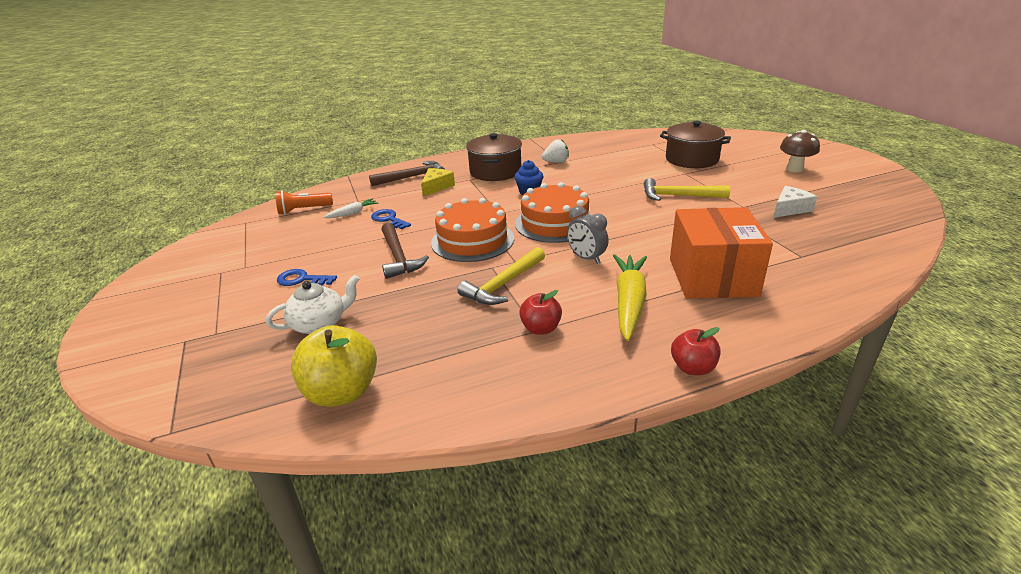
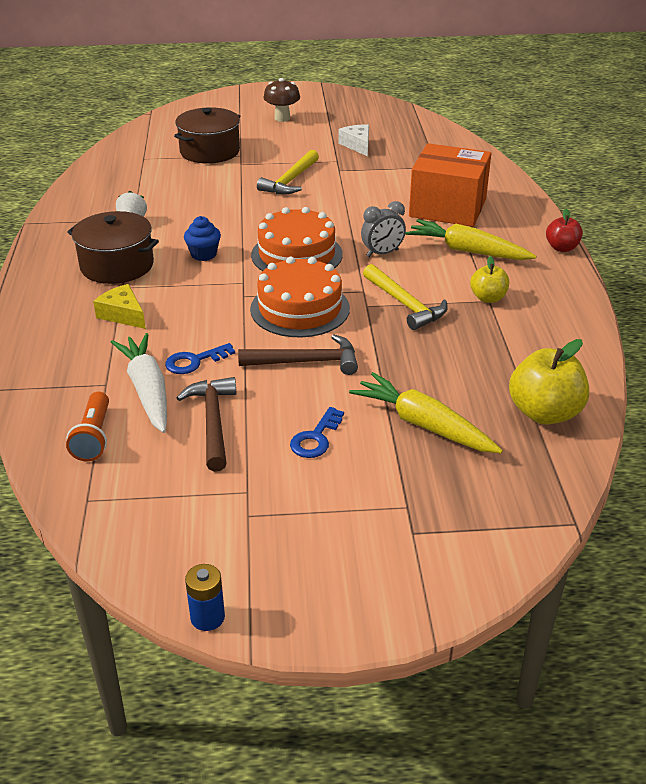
camera: 75 degrees left, 5 degrees up
(131, 279) = (207, 617): none -> blue battery
(320, 324) = (423, 425): white teapot -> yellow carrot
(353, 213) = (147, 390): white carrot -> white carrot, size x1.94
(412, 177) = (65, 330): brown hammer -> brown hammer (213, 422)
(541, 328) = (488, 298): red apple -> yellow apple

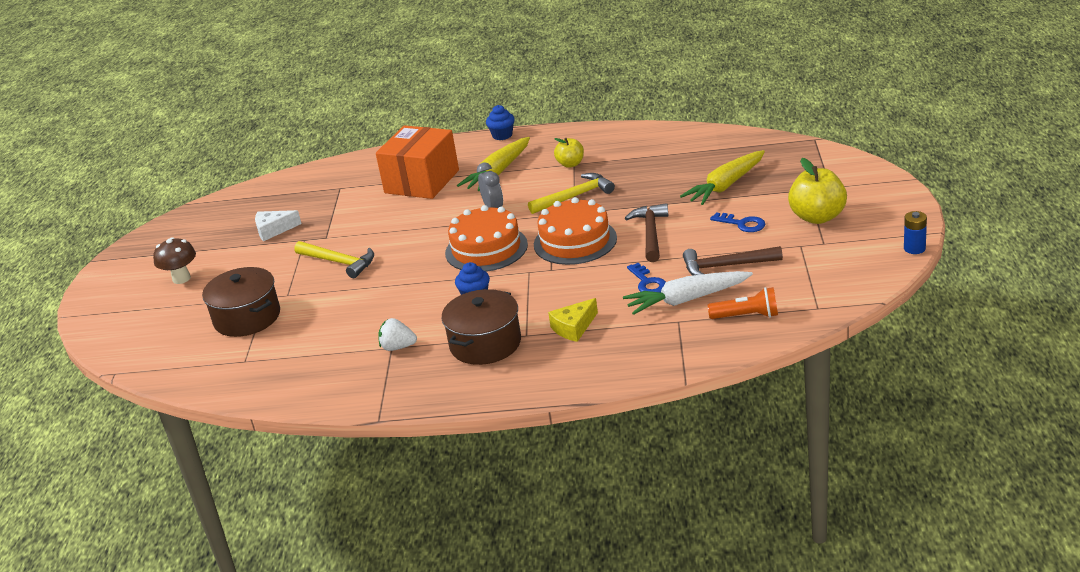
camera: 80 degrees left, 5 degrees down
(544, 413) = (711, 146): yellow apple -> yellow apple (817, 217)
(561, 248) = (502, 135): red apple -> blue cupcake

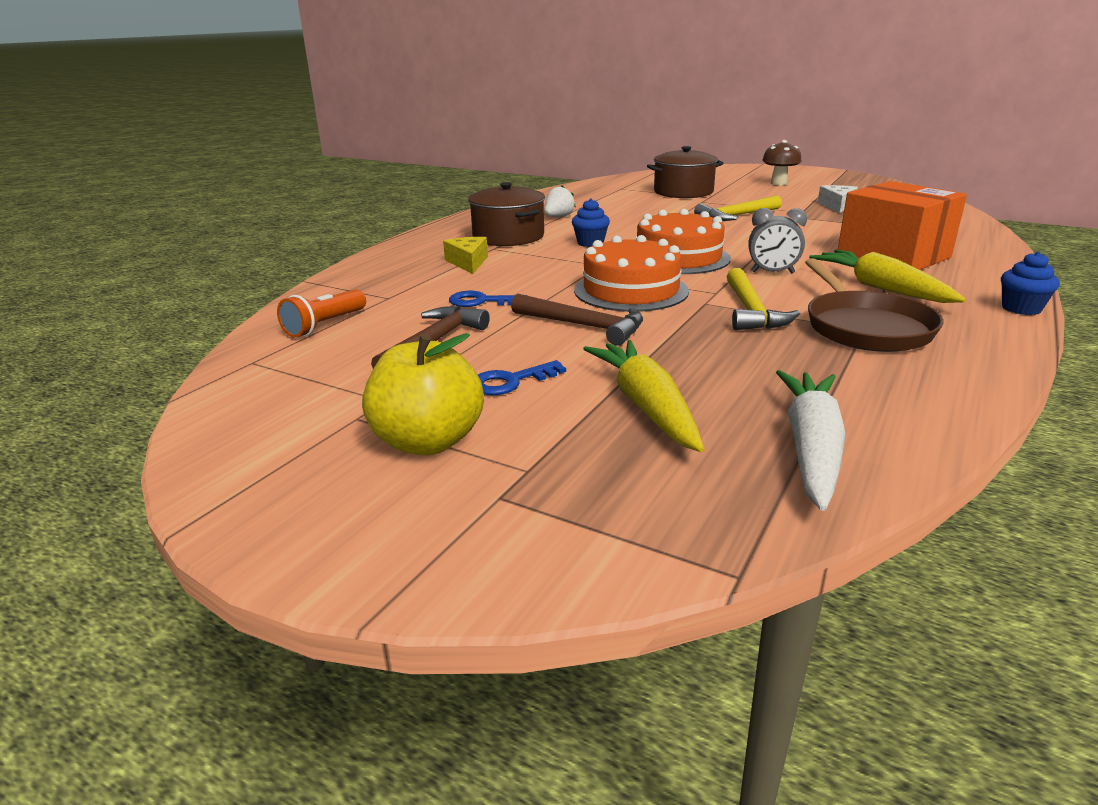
camera: 115 degrees right, 5 degrees down
(570, 164) = (864, 327): yellow apple -> brown pan
(687, 300) = (413, 309): white carrot -> white carrot (811, 448)
(914, 248) = (191, 483): blue battery -> none

